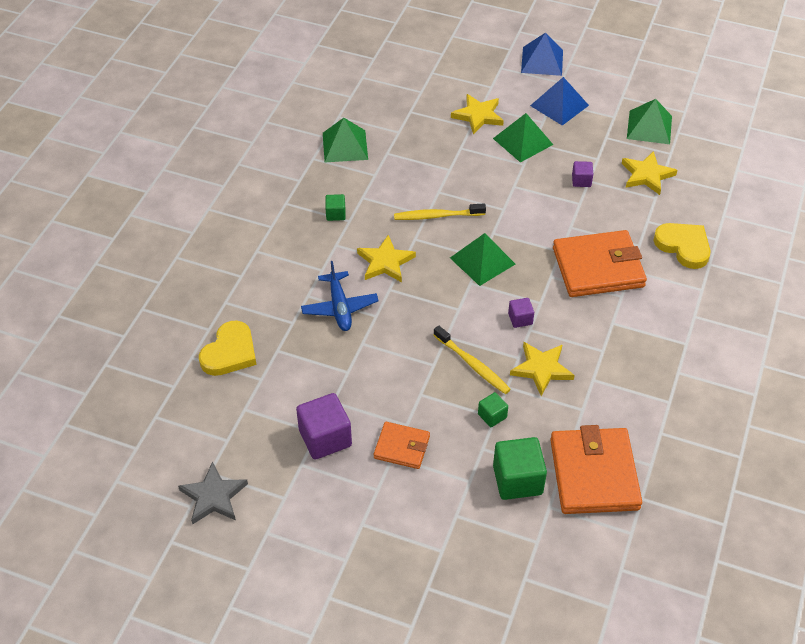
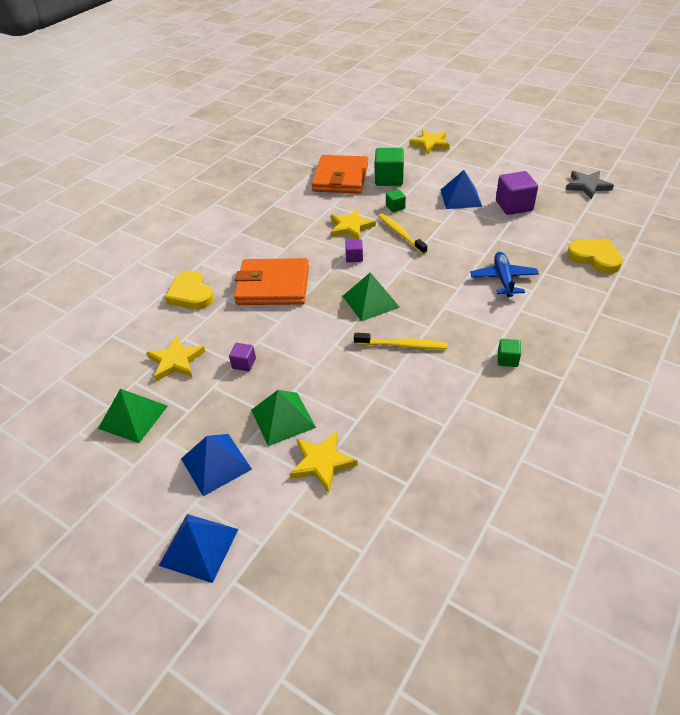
camera: 165 degrees left, 5 degrees down
(230, 352) = (595, 257): yellow heart -> yellow heart turned 90 degrees clockwise
(345, 146) = (496, 442): green pyramid -> none
(385, 262) = (460, 309): yellow star -> yellow star (430, 144)
(402, 447) = (460, 198): orange wallet -> blue pyramid

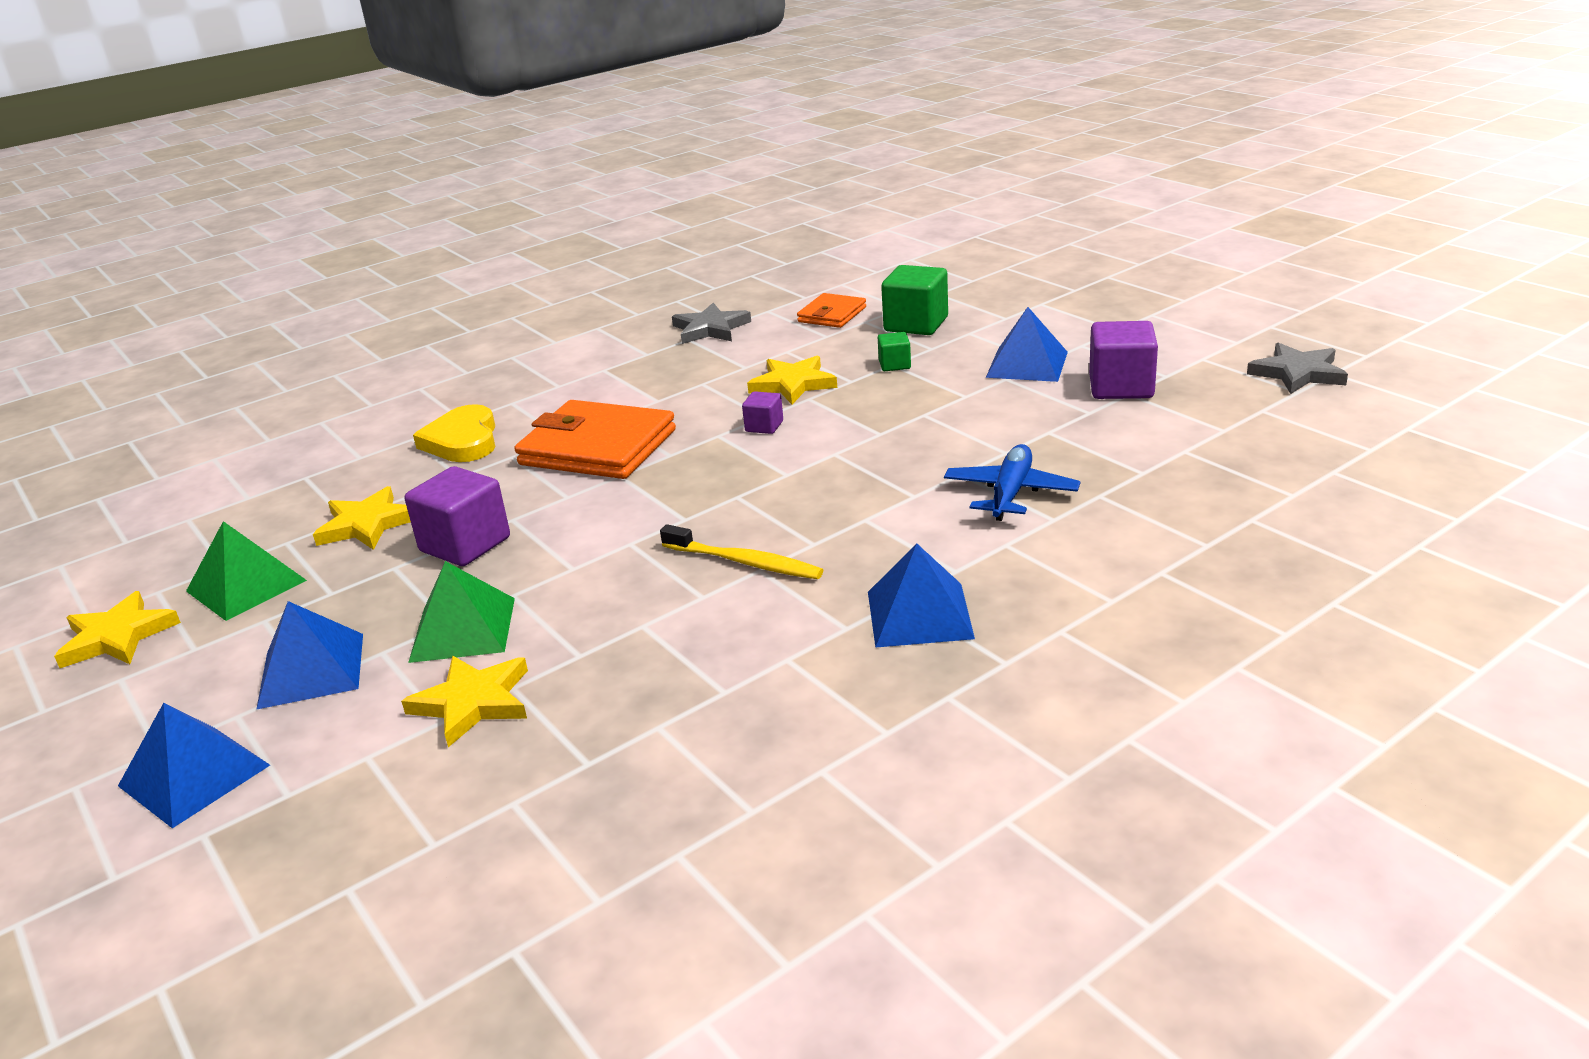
camera: 20 degrees right, 15 degrees down
(244, 363) = (465, 544): purple cube -> purple cube, size x1.92
(280, 196) = (710, 329): none -> grey star
(340, 178) = (832, 314): orange wallet -> orange wallet, size x0.54
(370, 301) = (741, 491): green pyramid -> none
(400, 234) = (873, 403): yellow toothbrush -> none
(430, 144) = (1033, 282): yellow star -> yellow star (117, 636)
(507, 359) = (919, 614): green cube -> blue pyramid
(595, 257) = (1223, 485): yellow heart -> none

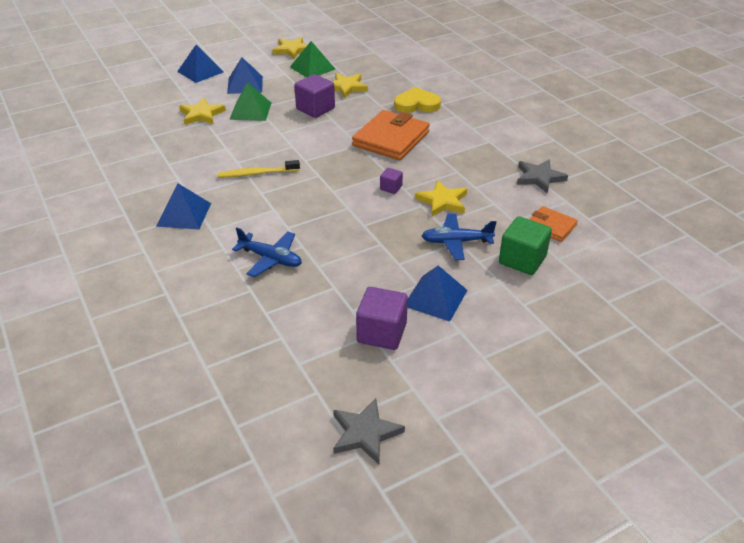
camera: 95 degrees right, 10 degrees up
(744, 562) = (256, 173): yellow toothbrush -> yellow toothbrush turned 45 degrees clockwise
(894, 365) = (456, 242): green cube -> blue plane

